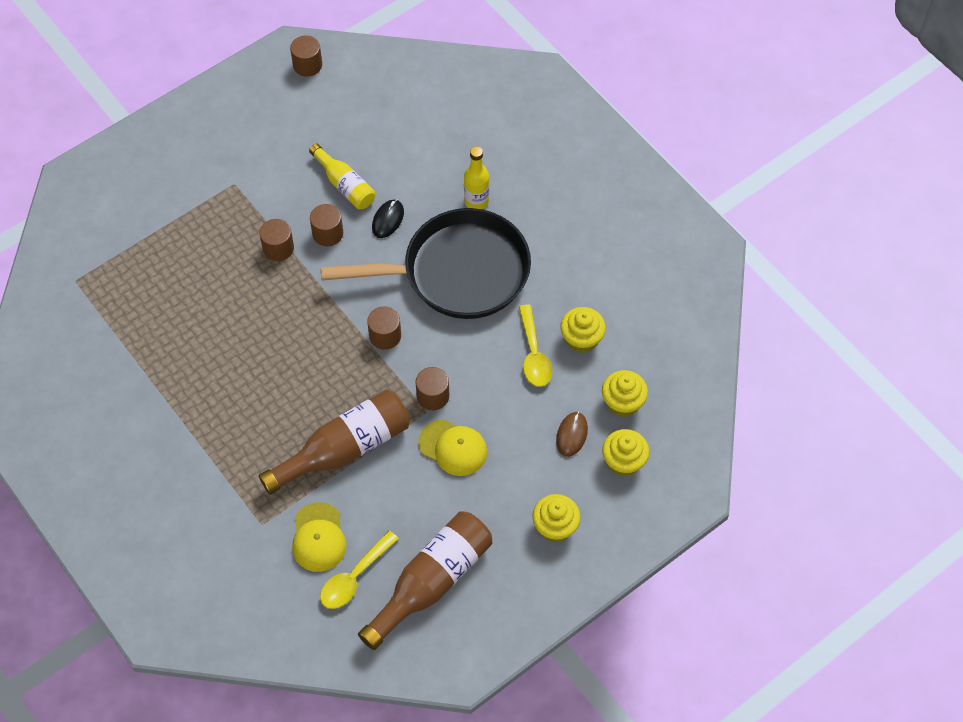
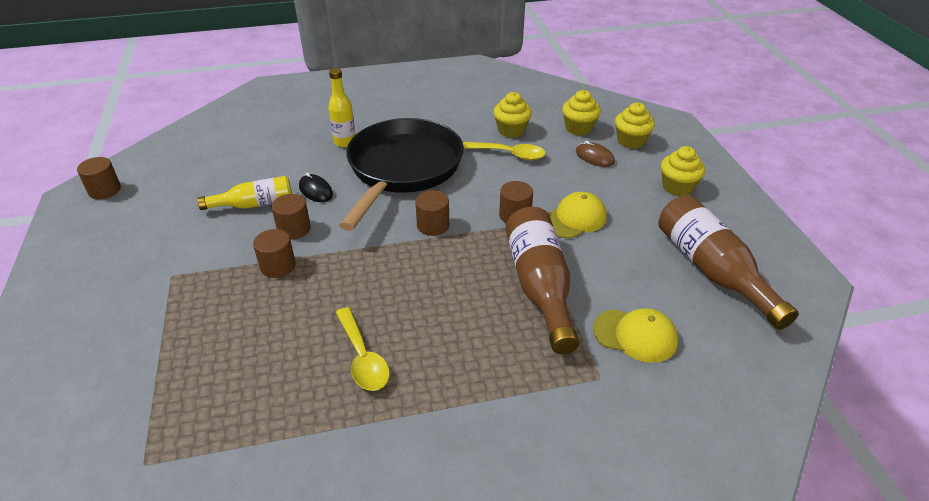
camera: 65 degrees left, 20 degrees down
(354, 577) = (692, 322): yellow spoon -> yellow spoon (363, 358)

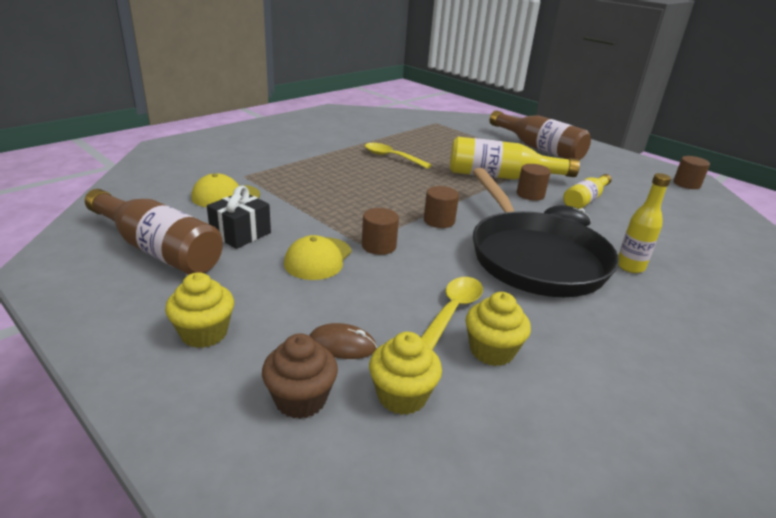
camera: 145 degrees right, 10 degrees down
(278, 266) = (501, 177): brown cylinder -> yellow bottle
(509, 154) = (453, 310): yellow spoon -> yellow spoon turned 135 degrees clockwise
(539, 286) = (314, 205): brown bottle -> brown bottle (538, 148)
(631, 141) = (300, 399): yellow cupcake -> brown cupcake
(632, 267) = (240, 234): none -> black gift

